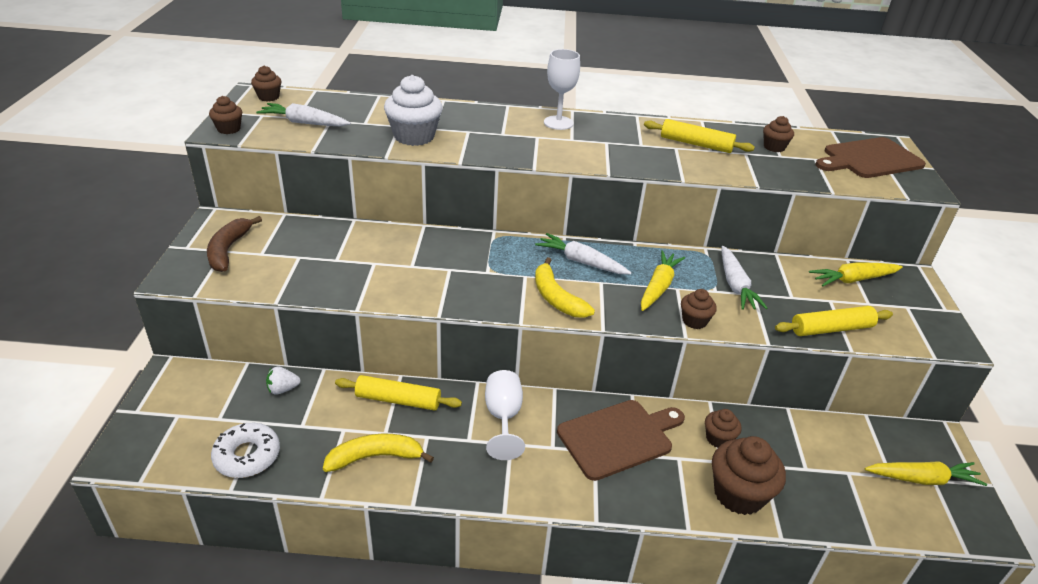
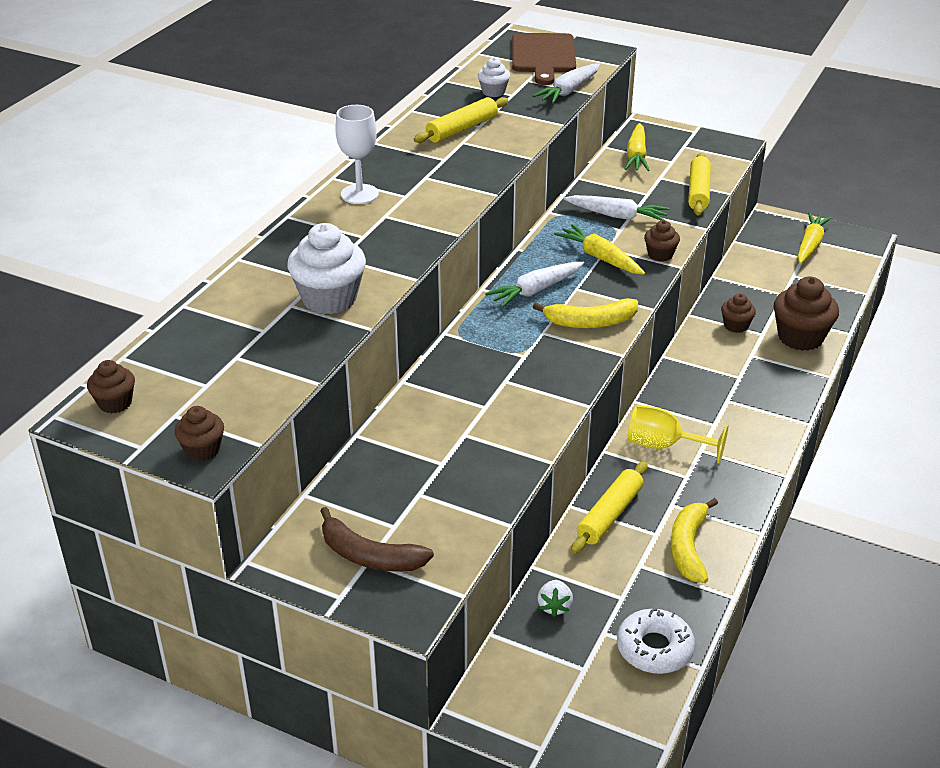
camera: 65 degrees left, 0 degrees up
(304, 123) = (229, 380): white carrot -> white carrot (568, 91)
(503, 417) = (663, 446): white goblet -> yellow goblet
(618, 437) = (715, 381): brown cutting board -> none
(774, 147) = (493, 92): brown cupcake -> white cupcake

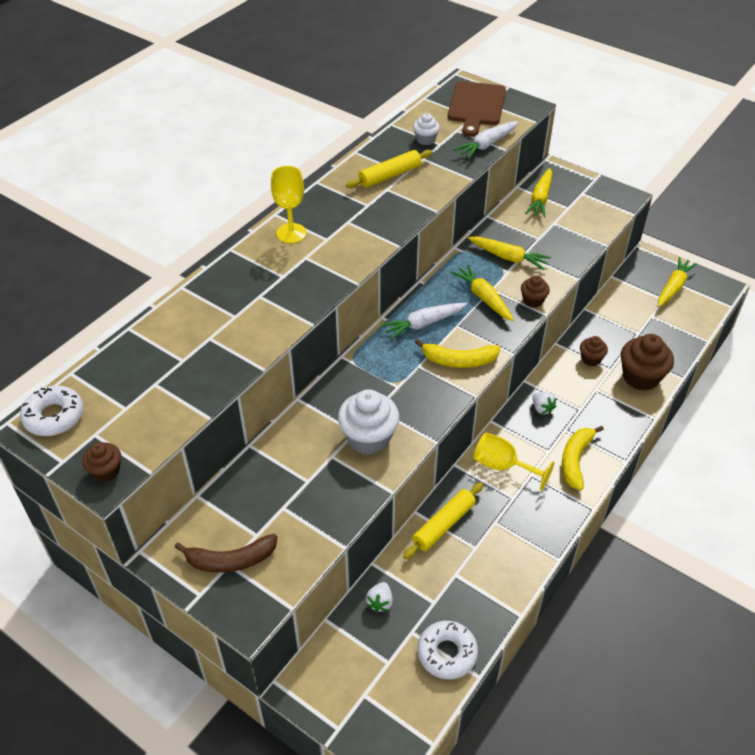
camera: 10 degrees right, 10 degrees up
(115, 403) = (54, 416): brown cupcake -> white donut
(329, 299) = (240, 335): white cupcake -> white cupcake (368, 438)
(359, 194) = (291, 233): white goblet -> yellow goblet
(369, 556) = (231, 560): brown banana -> brown banana turned 45 degrees counterclockwise
(617, 216) = (508, 257): white carrot -> yellow carrot
(688, 547) = (497, 564): yellow banana -> yellow banana (575, 460)
(693, 382) = (542, 408): none -> white strawberry
(698, 192) = (581, 240): yellow rolling pin -> none

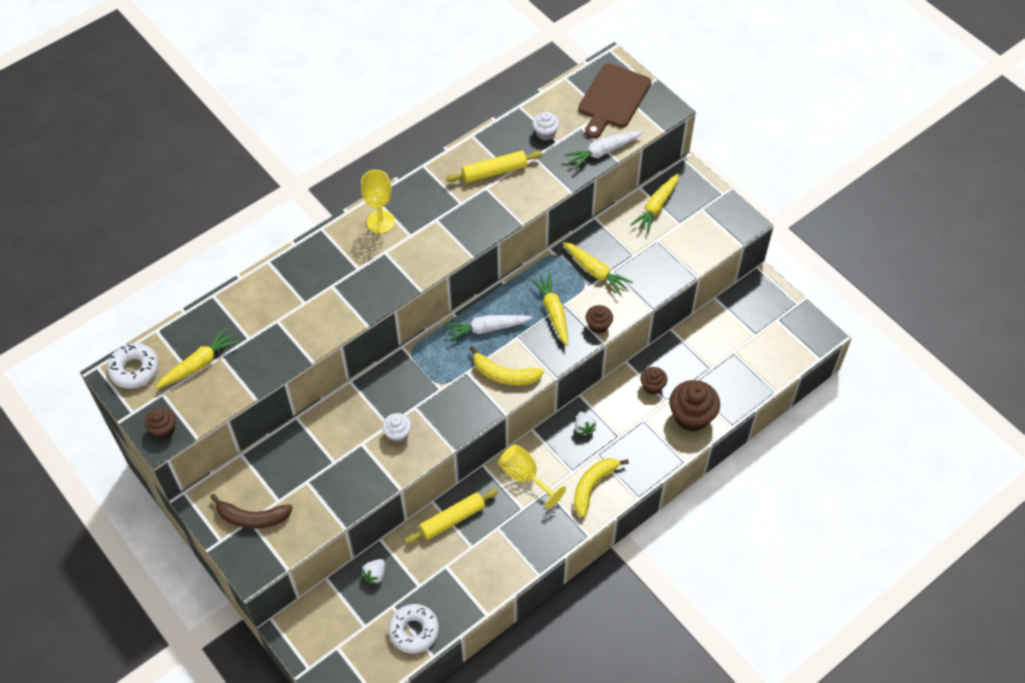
camera: 15 degrees right, 10 degrees up
(368, 438) = (398, 434): white cupcake -> white cupcake, size x0.54
(673, 287) = (771, 324): yellow carrot -> yellow carrot (199, 364)

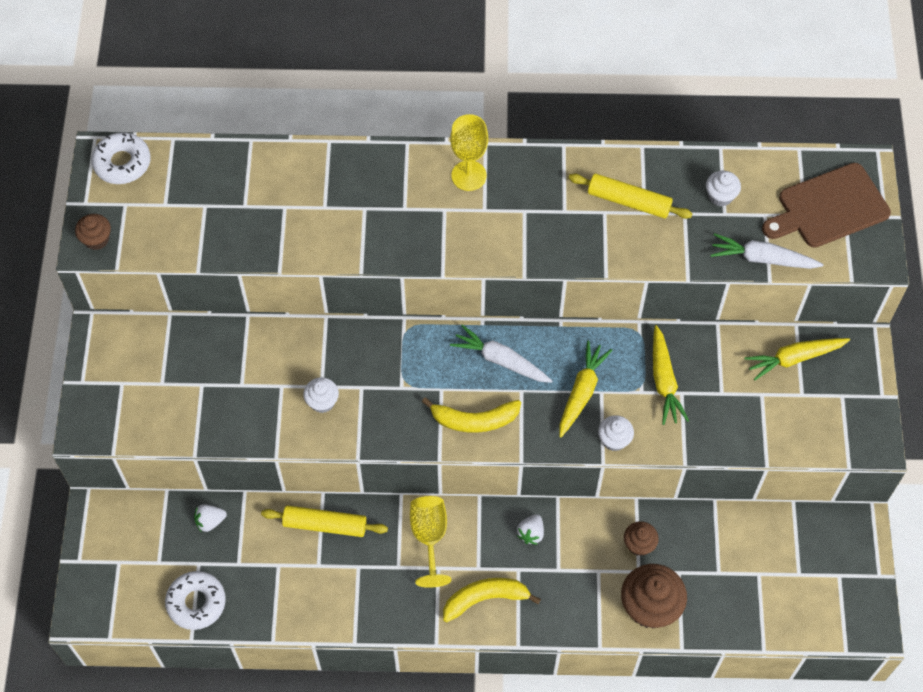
camera: 40 degrees right, 5 degrees up
(199, 364) = (180, 199): yellow carrot -> none
(252, 518) = (126, 382): brown banana -> none
(504, 375) = (474, 420): yellow banana -> yellow banana turned 60 degrees counterclockwise
(598, 325) = (614, 440): brown cupcake -> white cupcake

